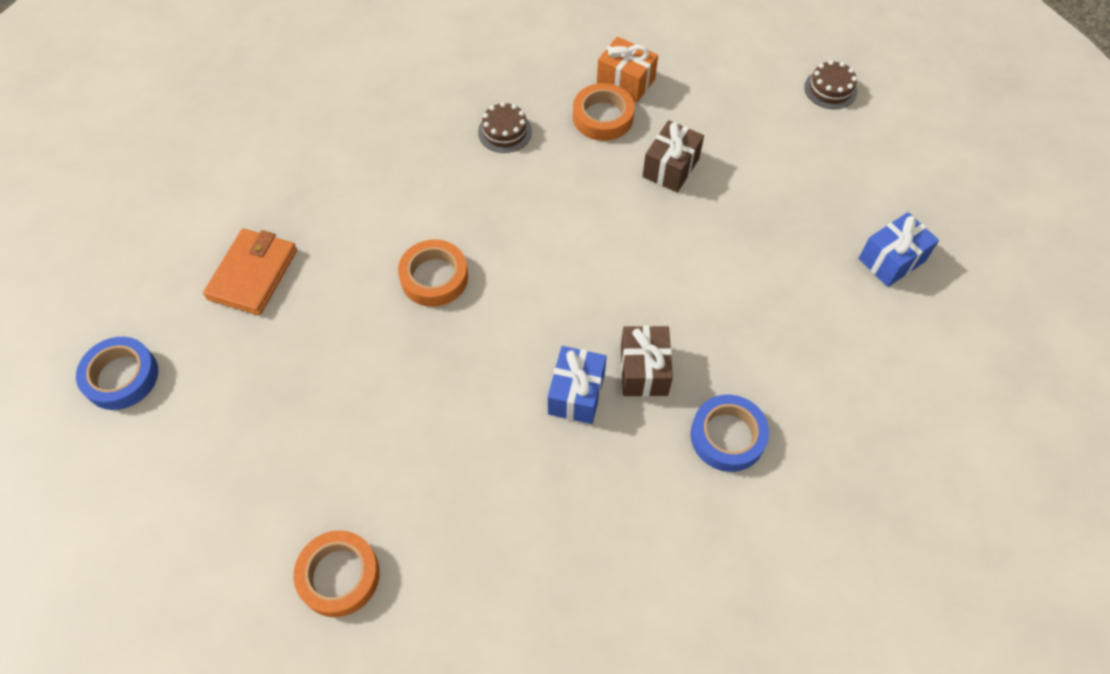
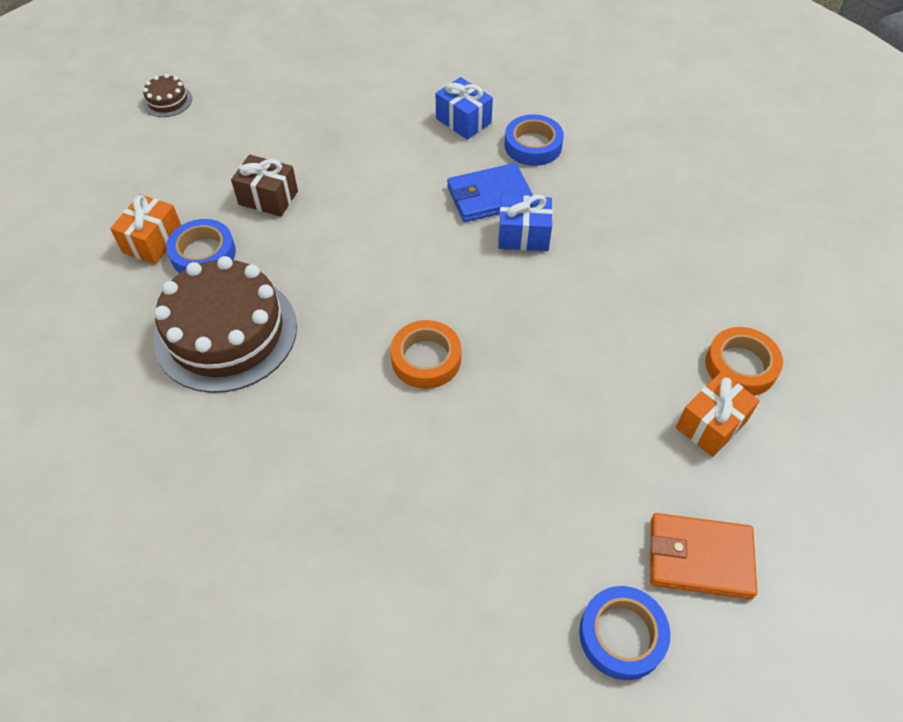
camera: 100 degrees left, 5 degrees down
(253, 274) = (455, 535): orange wallet -> orange wallet (699, 558)
(280, 517) = (711, 424): none -> orange gift
(505, 132) = (226, 332): brown cake -> brown cake, size x2.35
(603, 117) = (203, 254): orange tape -> blue tape
(643, 370) = (489, 196): brown gift -> blue wallet
(891, 260) = (353, 66): blue gift -> blue gift (463, 121)

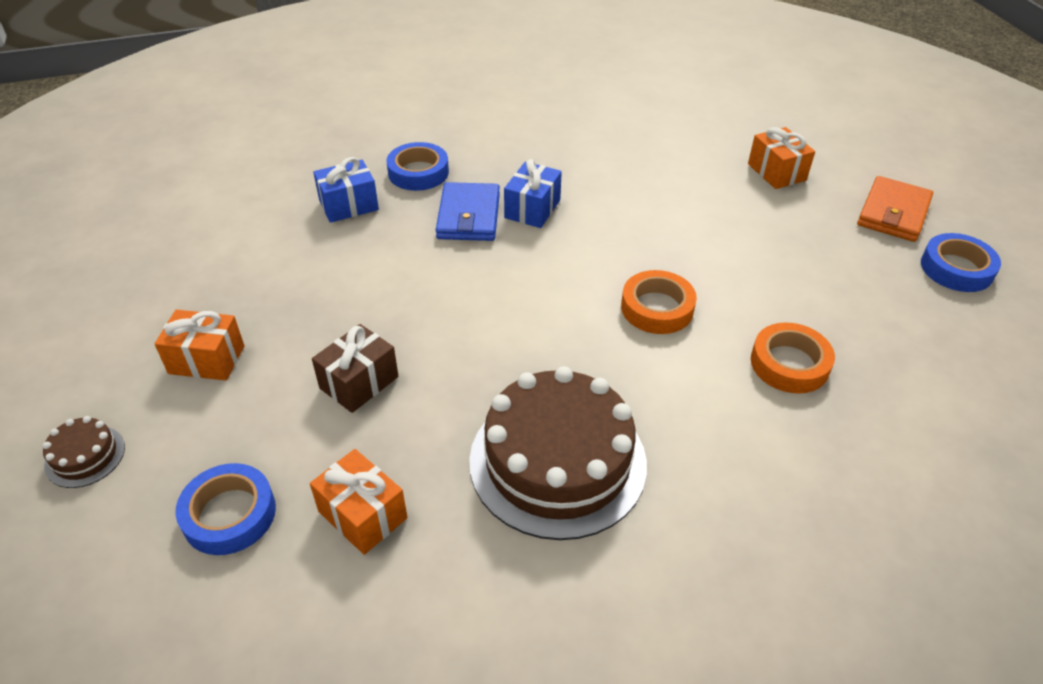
camera: 70 degrees left, 10 degrees down
(203, 254) = (417, 463): blue tape -> blue tape (229, 514)
(263, 116) = (207, 359): none -> orange gift
(740, 366) = (726, 142): orange tape -> orange tape (789, 364)

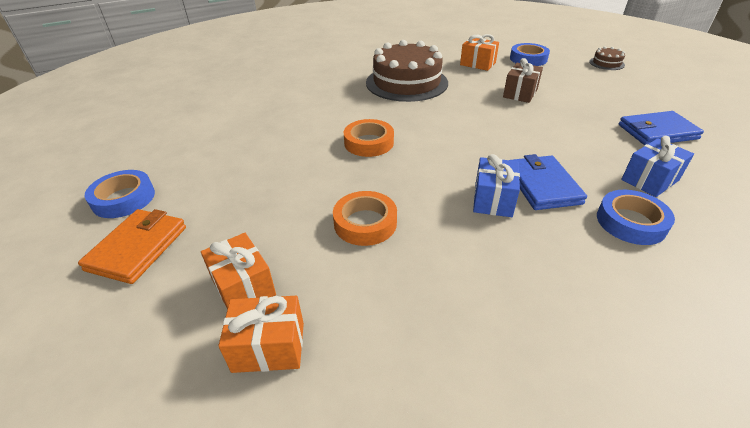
camera: 170 degrees right, 5 degrees down
(207, 359) = (607, 91): orange gift -> orange gift (269, 347)
(249, 264) = (657, 132): none -> blue wallet
(789, 364) = (287, 126): orange tape -> orange tape (365, 223)

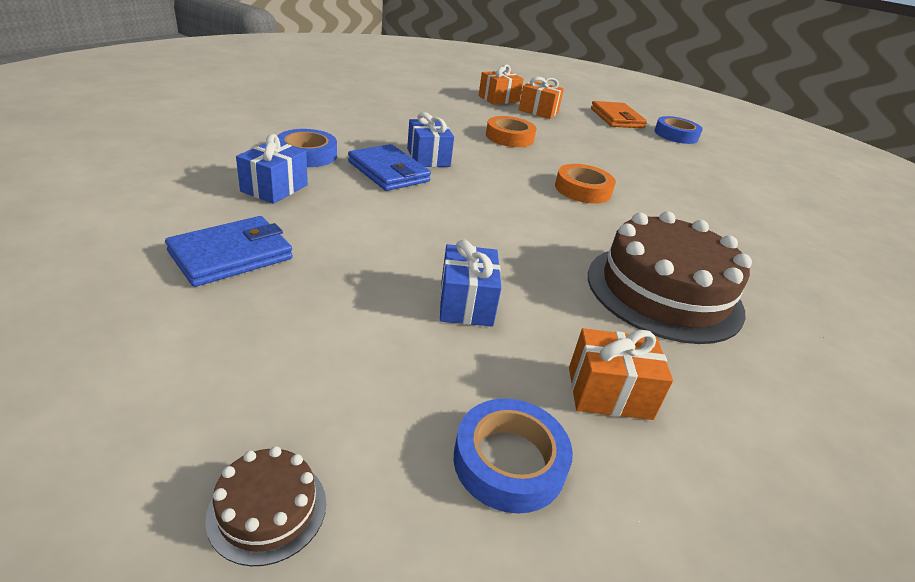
camera: 145 degrees right, 5 degrees down
(520, 93) = (466, 303): brown gift -> blue gift

